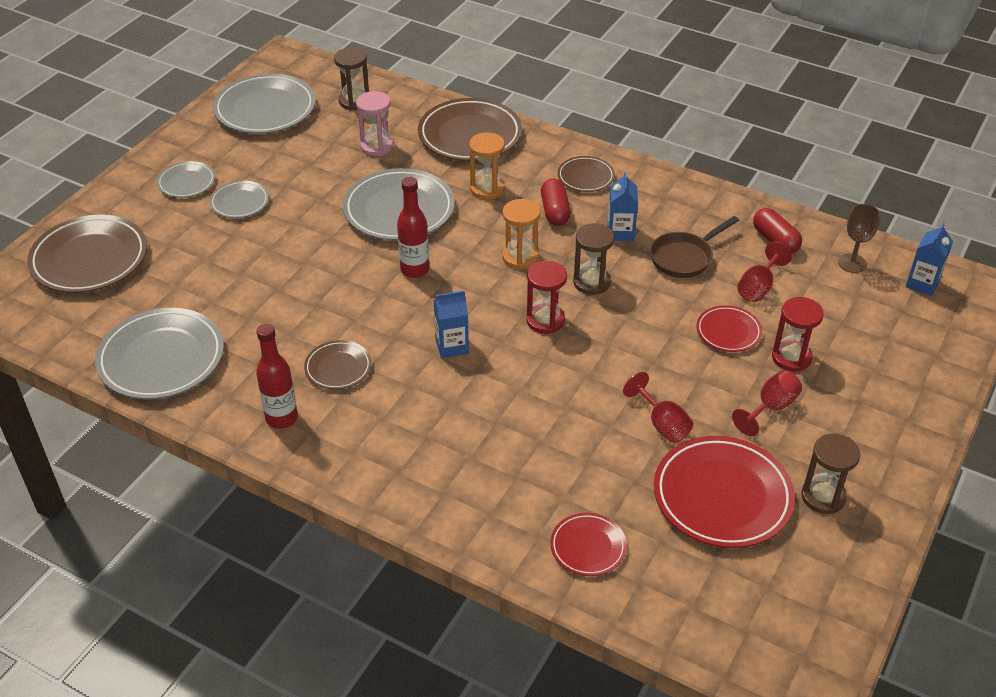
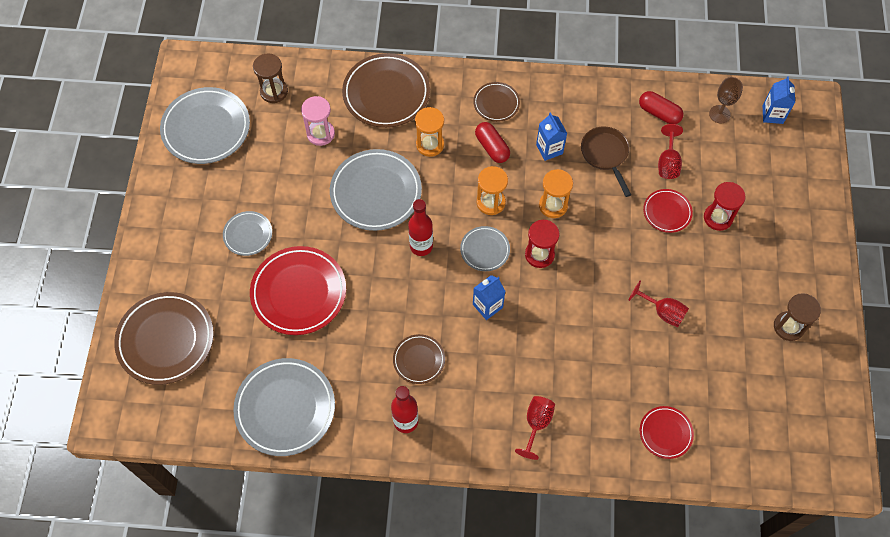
camera: 25 degrees left, 20 degrees up
(186, 182) = (192, 231): grey plate -> grey plate (485, 250)
(591, 282) = (553, 205): brown hourglass -> orange hourglass
(684, 257) = (605, 155): brown pan -> brown pan turned 135 degrees clockwise
(722, 496) = (728, 354): red plate -> red plate (299, 292)
(770, 408) = (724, 267): red goblet -> red goblet (536, 424)

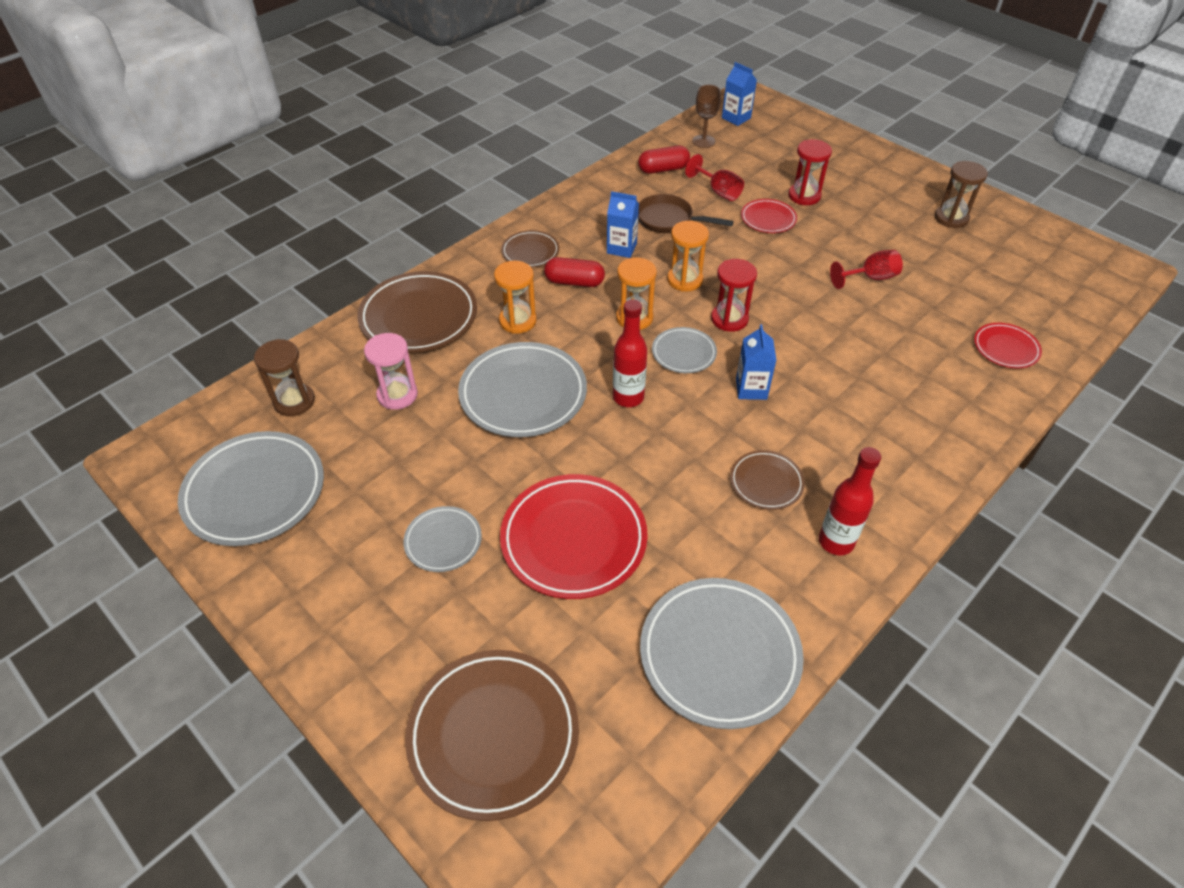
camera: 50 degrees left, 15 degrees down
(536, 424) = (925, 433): red goblet -> none

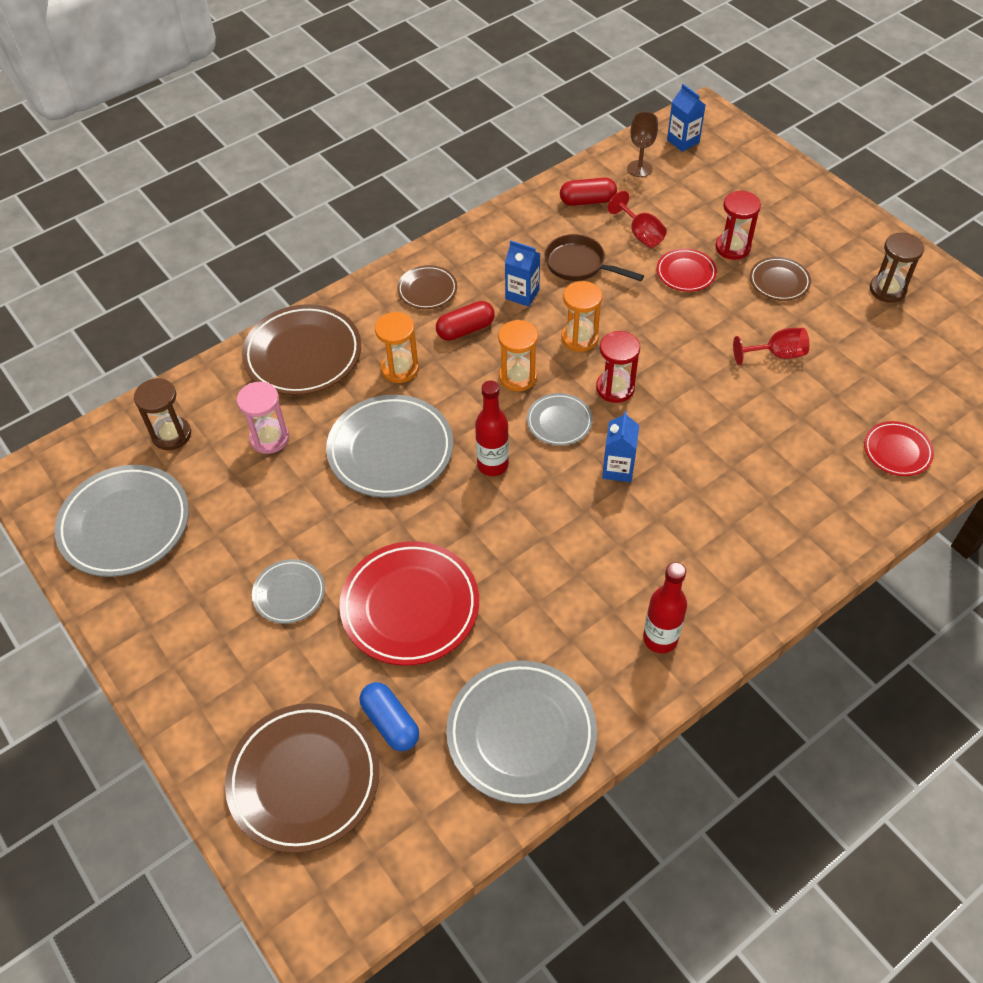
camera: 10 degrees right, 5 degrees up
(574, 282) = (465, 329): red capsule -> red capsule turned 45 degrees counterclockwise
(577, 661) = (390, 722): none -> blue capsule
(766, 482) = (607, 570): brown plate -> brown plate (779, 281)

